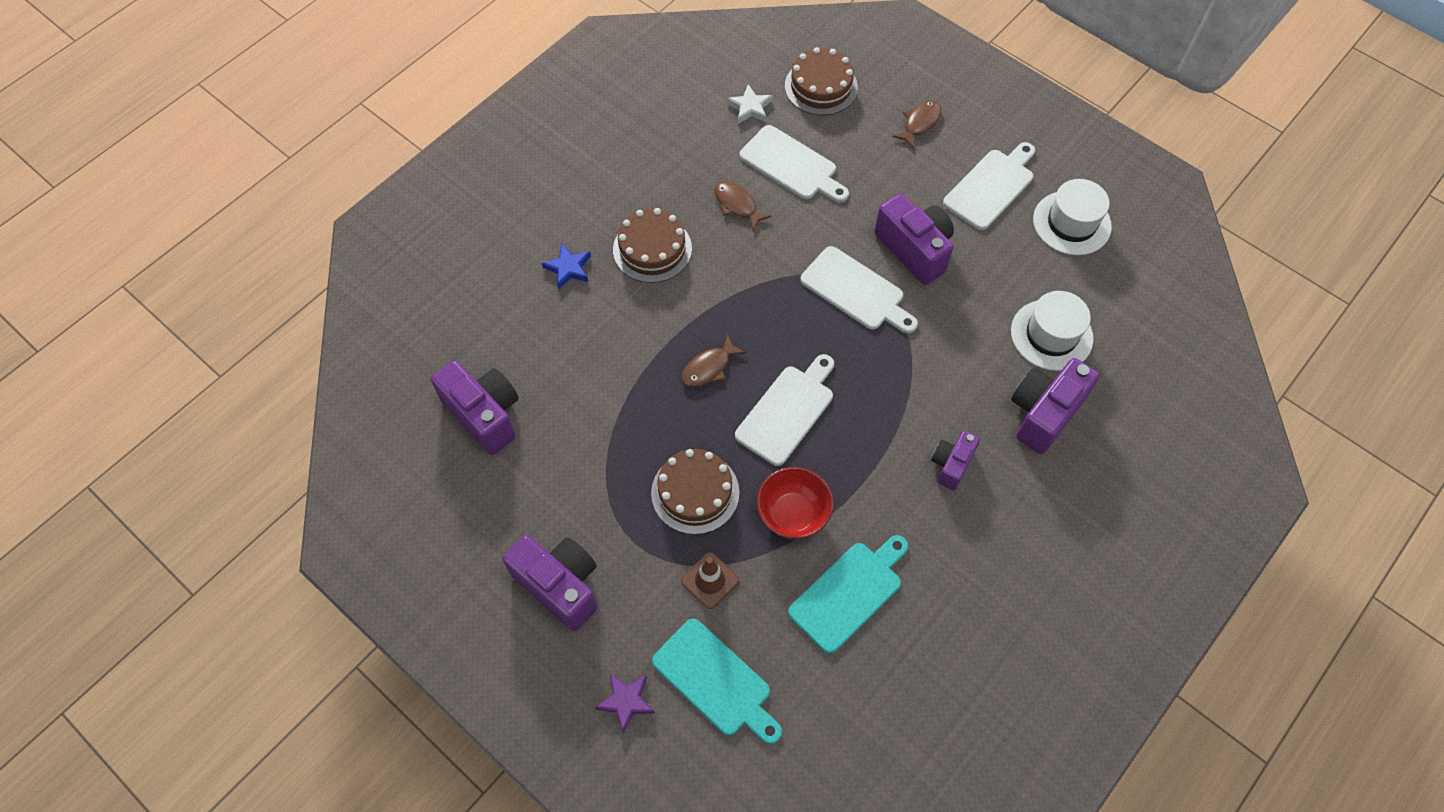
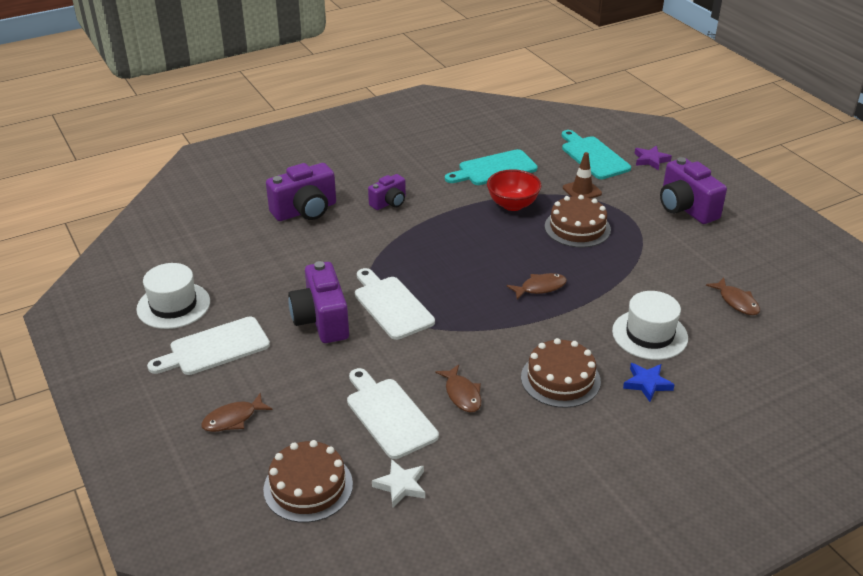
camera: 160 degrees left, 25 degrees down
(484, 414) = (736, 302): purple camera -> brown fish
(787, 411) = (490, 251): white cutting board -> none
(1051, 335) = (260, 246): white hat -> white hat (649, 334)

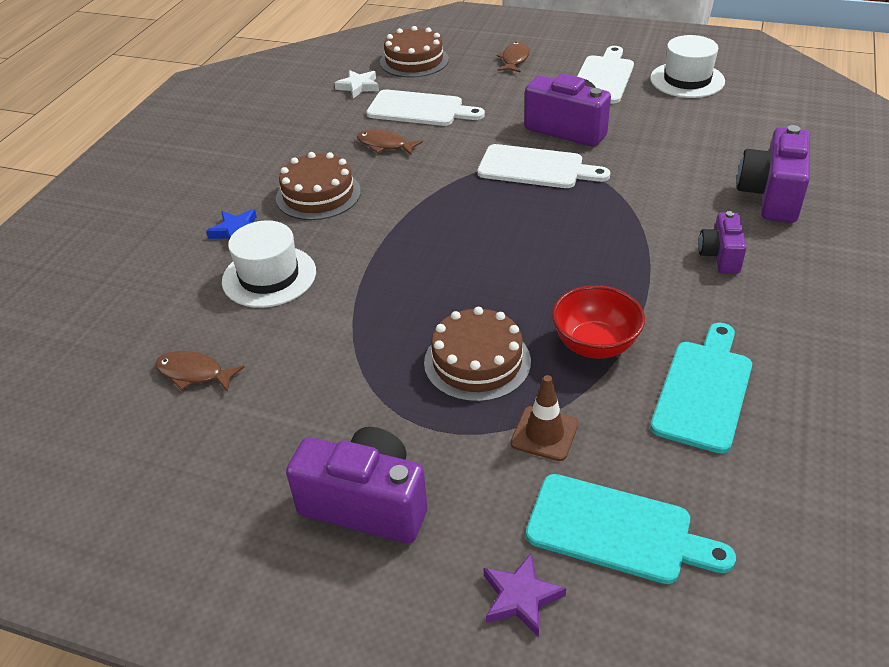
camera: 140 degrees right, 5 degrees up
(540, 287) = (428, 260): brown fish -> none

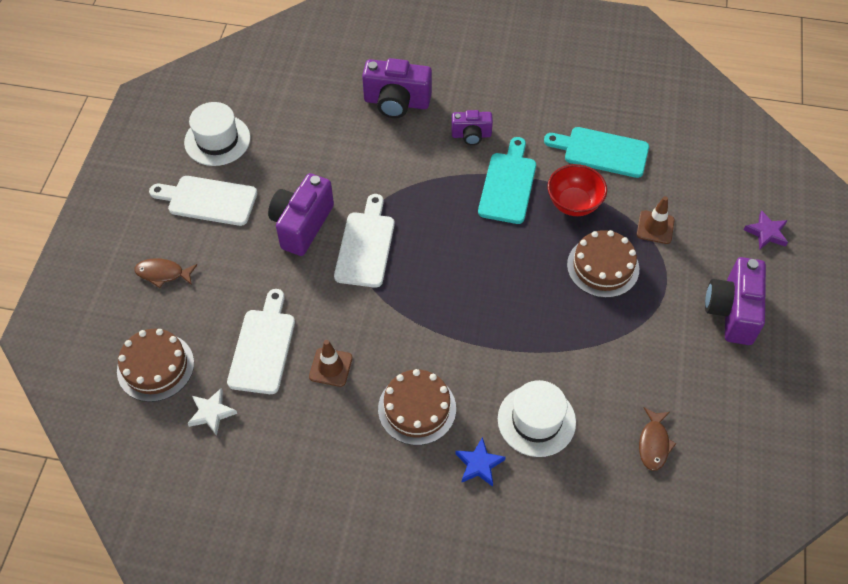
camera: 100 degrees left, 15 degrees up
(385, 145) = (331, 367): brown fish -> brown traffic cone
(616, 530) = (713, 193): turquoise cutting board -> turquoise cutting board (508, 185)

